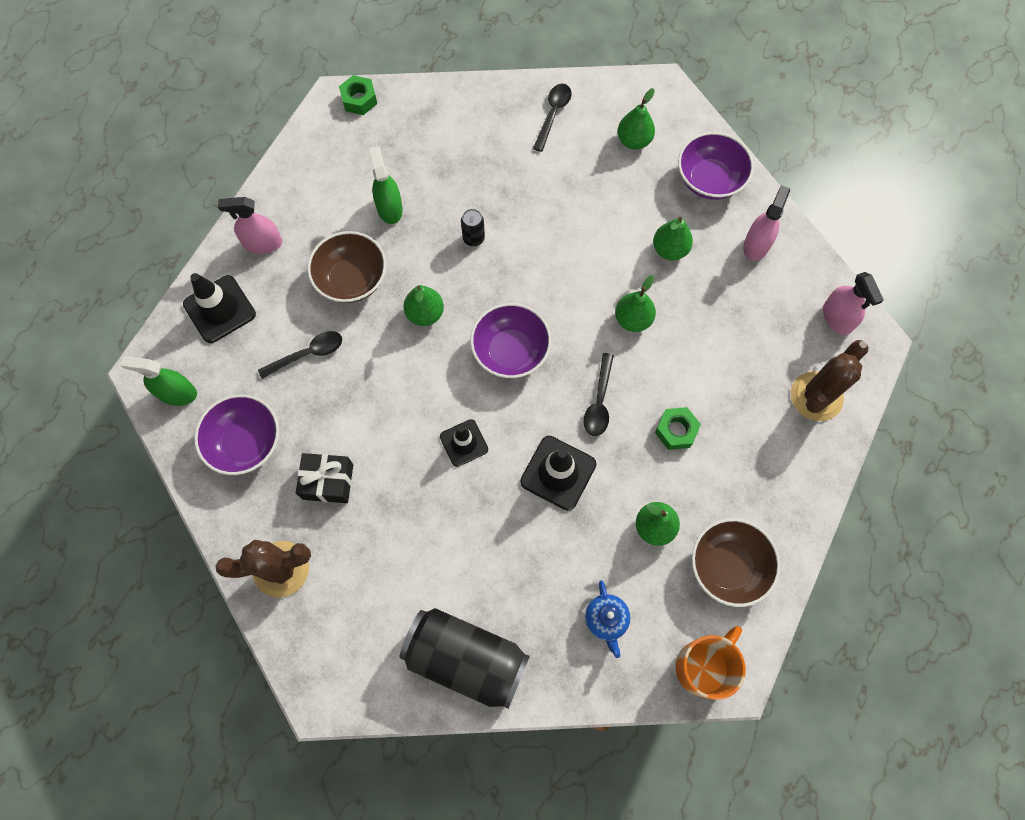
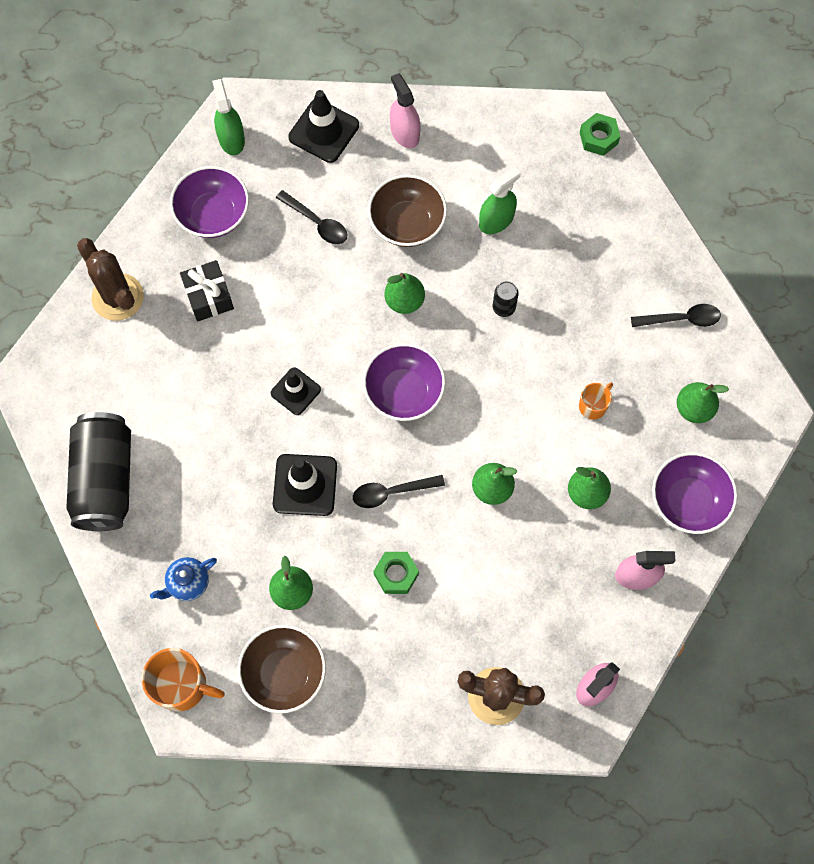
camera: 65 degrees right, 0 degrees up
(596, 211) = (593, 406): none -> orange mug

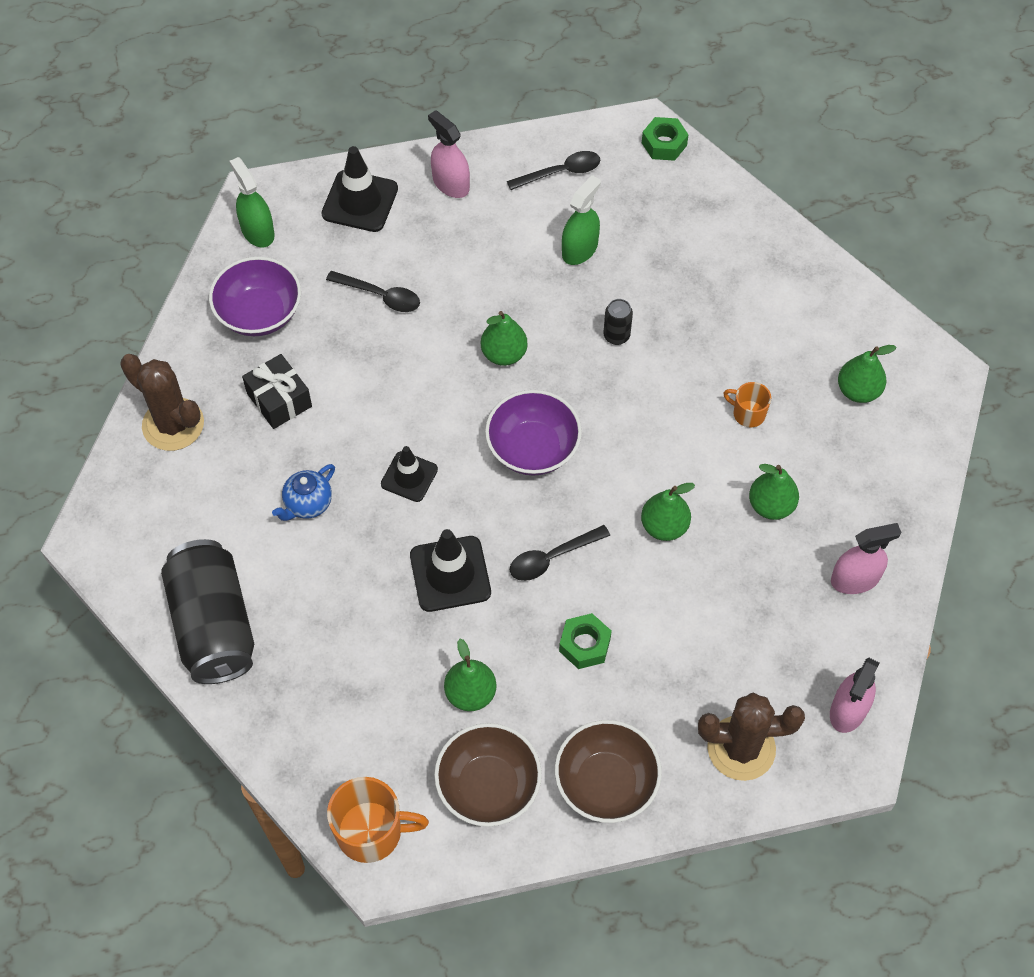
camera: 15 degrees left, 10 degrees down
(188, 583) = (345, 715): blue teapot -> blue teapot (307, 504)
(407, 223) = (482, 274): brown bowl -> brown bowl (606, 783)
(593, 406) = (748, 413): orange mug -> orange mug turned 90 degrees counterclockwise
(681, 319) = (813, 303): black spoon -> black spoon (560, 172)
(688, 501) = (884, 487): purple bowl -> none

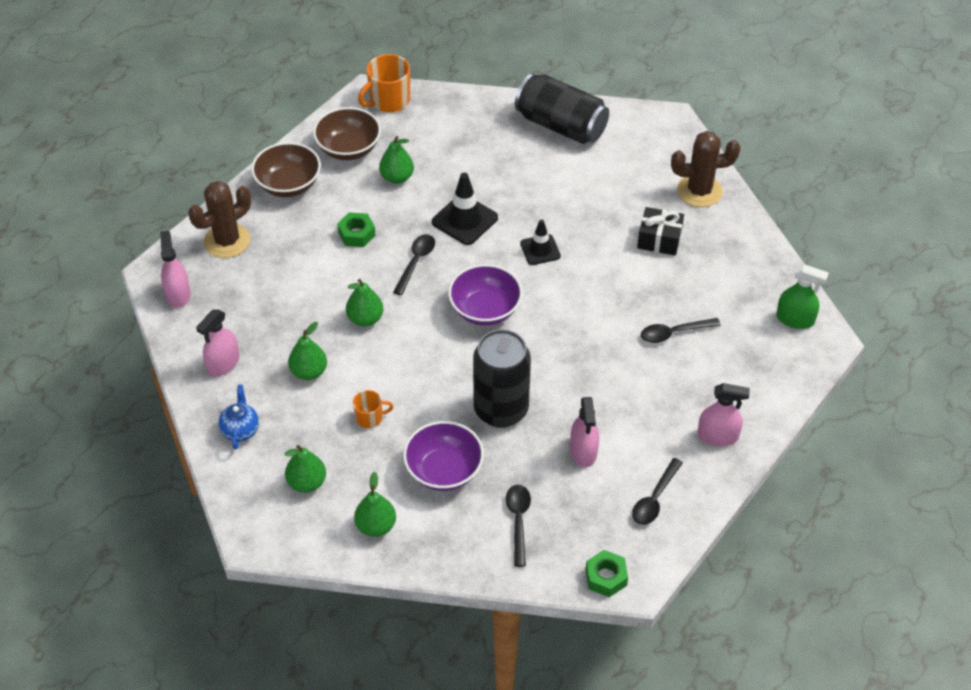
camera: 140 degrees right, 10 degrees down
(259, 313) = (730, 275): purple bowl -> purple bowl (444, 470)
(307, 504) = (579, 202): blue teapot -> blue teapot (240, 430)
(360, 201) = (759, 382): black traffic cone -> none
(504, 354) = (560, 350): green pear -> green pear (376, 526)
(579, 249) = (583, 451): green spray bottle -> pink spray bottle
(616, 336) = (501, 410): black can -> black can, size x2.42
(694, 231) = (518, 521): none -> black spoon

